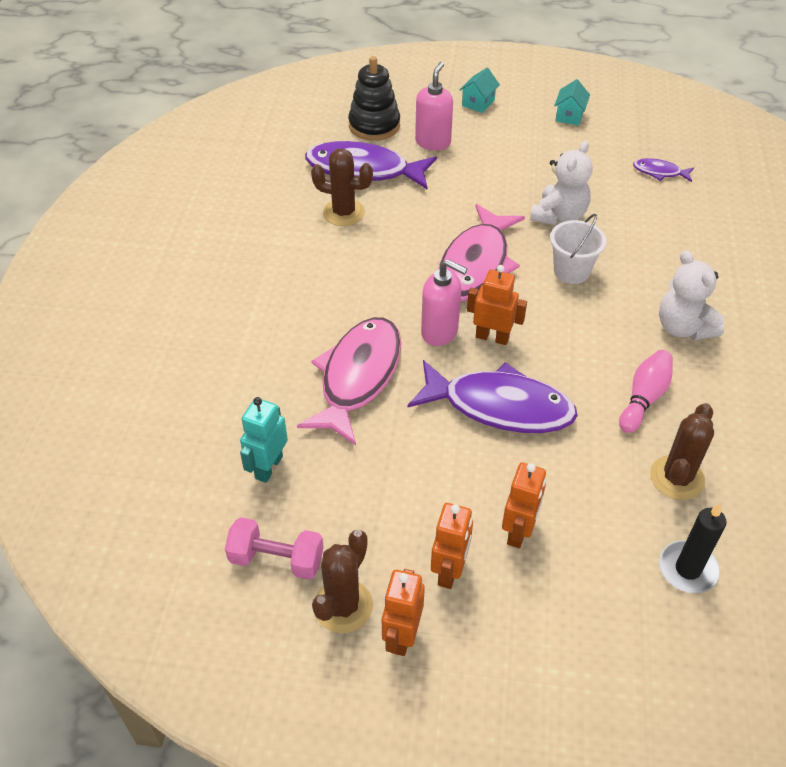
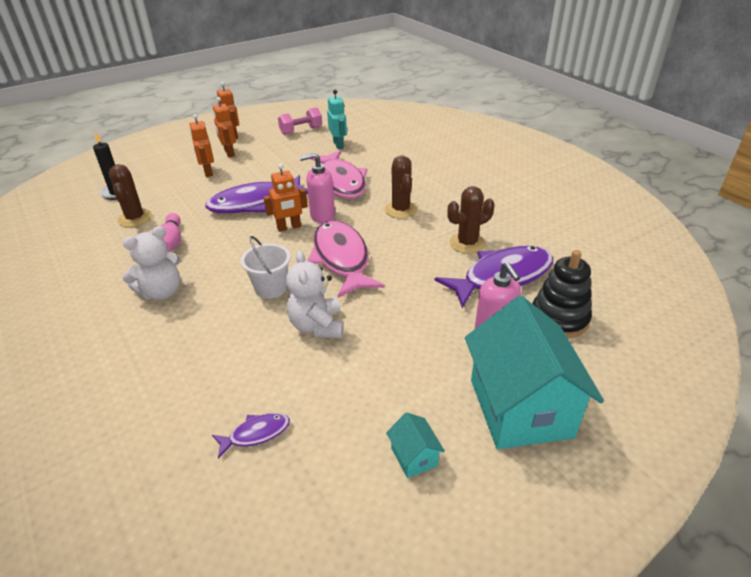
camera: 140 degrees right, 10 degrees down
(343, 606) = (262, 132): brown cactus -> brown cactus (401, 210)
(478, 103) = (520, 408): turquoise house -> turquoise house, size x2.49
(683, 328) = (162, 292): white teddy bear -> white teddy bear turned 120 degrees clockwise

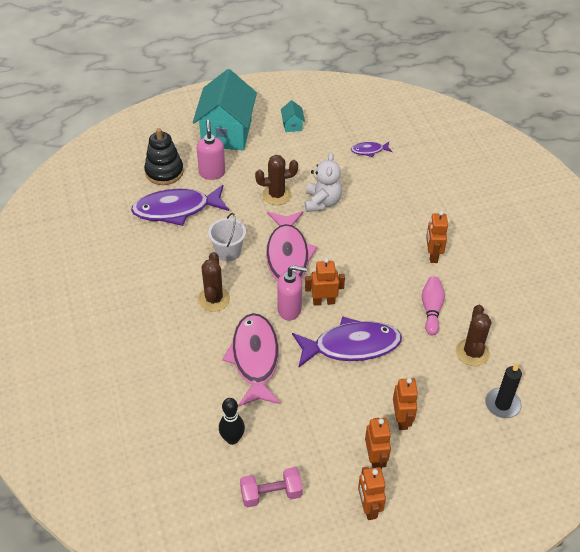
camera: 165 degrees left, 10 degrees up
(162, 292) = (432, 255): white teddy bear -> orange robot
(271, 288) = (349, 239): white bucket -> white bucket (228, 252)
(338, 145) = (232, 439): turquoise robot -> black bowling pin
(467, 243) = (180, 245): brown cactus -> brown cactus (276, 195)

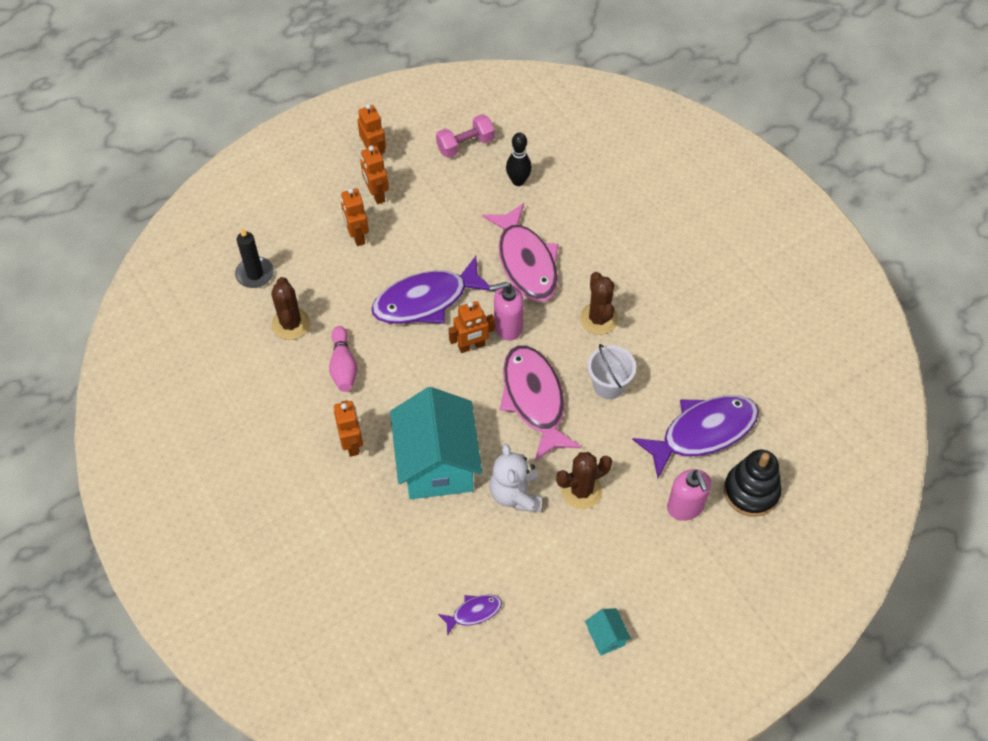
camera: 165 degrees right, 10 degrees up
(226, 133) = (699, 592): turquoise house -> turquoise house (437, 464)

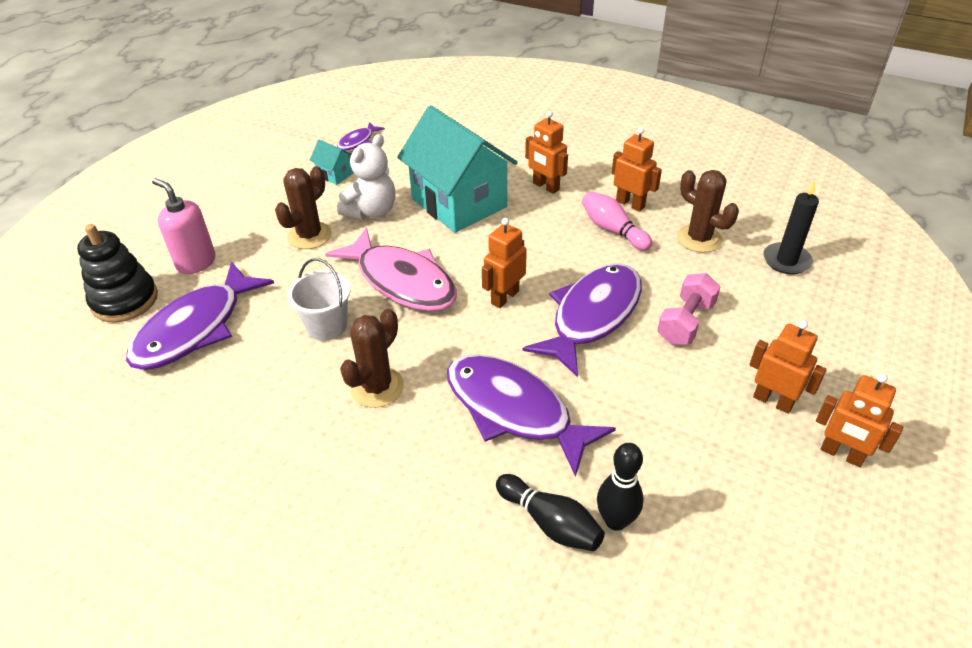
camera: 150 degrees right, 15 degrees down
(357, 236) = (736, 343): orange robot -> orange robot (630, 204)
(465, 145) = (743, 539): pink dumbbell -> pink dumbbell (685, 322)
(507, 327) = (480, 331): pink soap dispenser -> none
(515, 494) = (371, 211): white teddy bear -> white teddy bear turned 75 degrees clockwise
(526, 262) = (514, 410): pink fish -> purple fish
(551, 196) = (550, 522): none -> black bowling pin
(598, 319) = (377, 387): brown cactus -> brown cactus turned 75 degrees clockwise
(606, 637) = (239, 165): turquoise house -> turquoise house (335, 174)

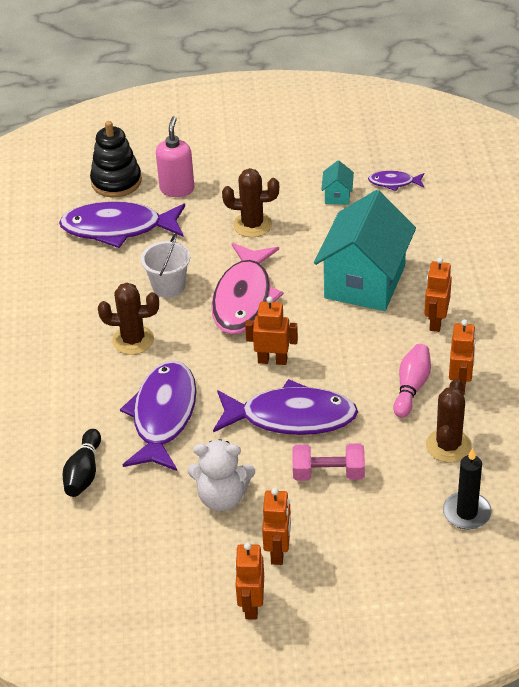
camera: 60 degrees right, 0 degrees up
(371, 211) = (309, 240): white teddy bear -> white teddy bear (222, 497)
(615, 521) = (106, 503): black bowling pin -> none

